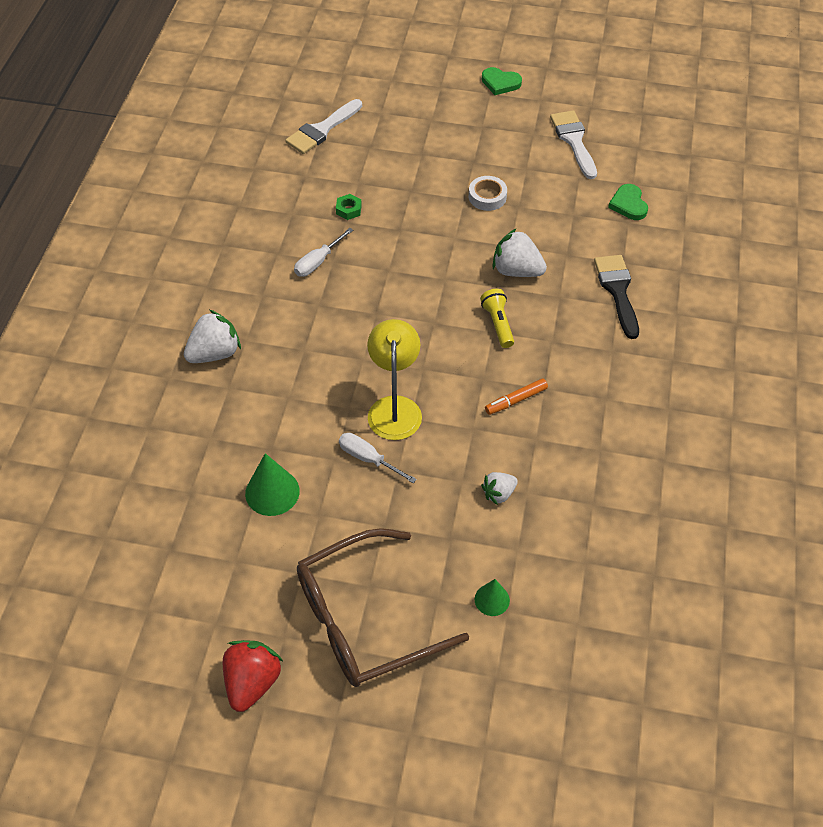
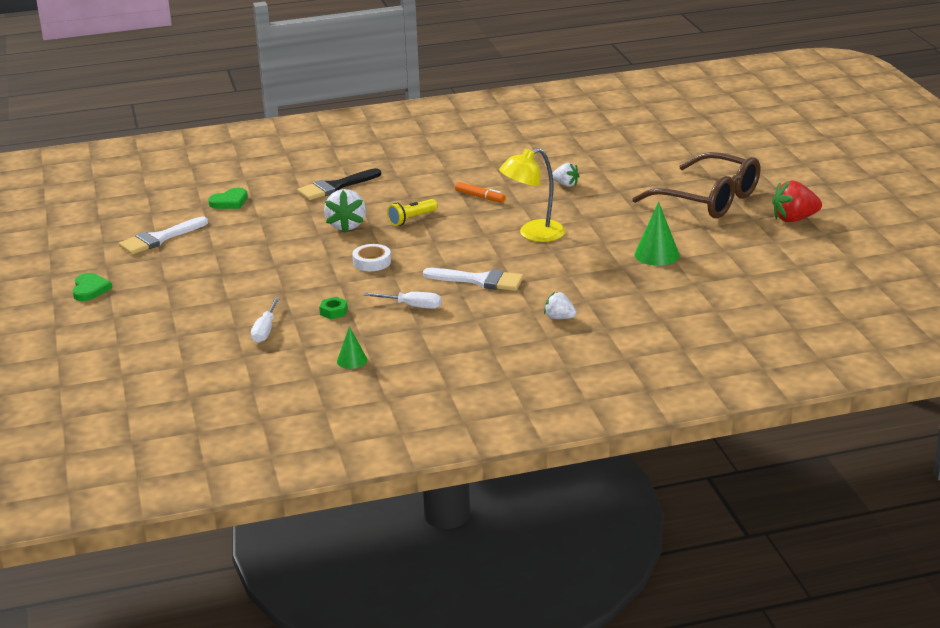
camera: 115 degrees left, 25 degrees down
(214, 353) = (559, 318): white strawberry -> white strawberry, size x0.60
(322, 130) = (226, 359): white brush -> white brush (480, 280)
(367, 458) = (588, 231): white screwdriver -> white screwdriver (265, 330)
(487, 197) = (265, 257): white tape -> white tape (372, 262)
(492, 599) = (645, 169): green cone -> green cone (352, 360)

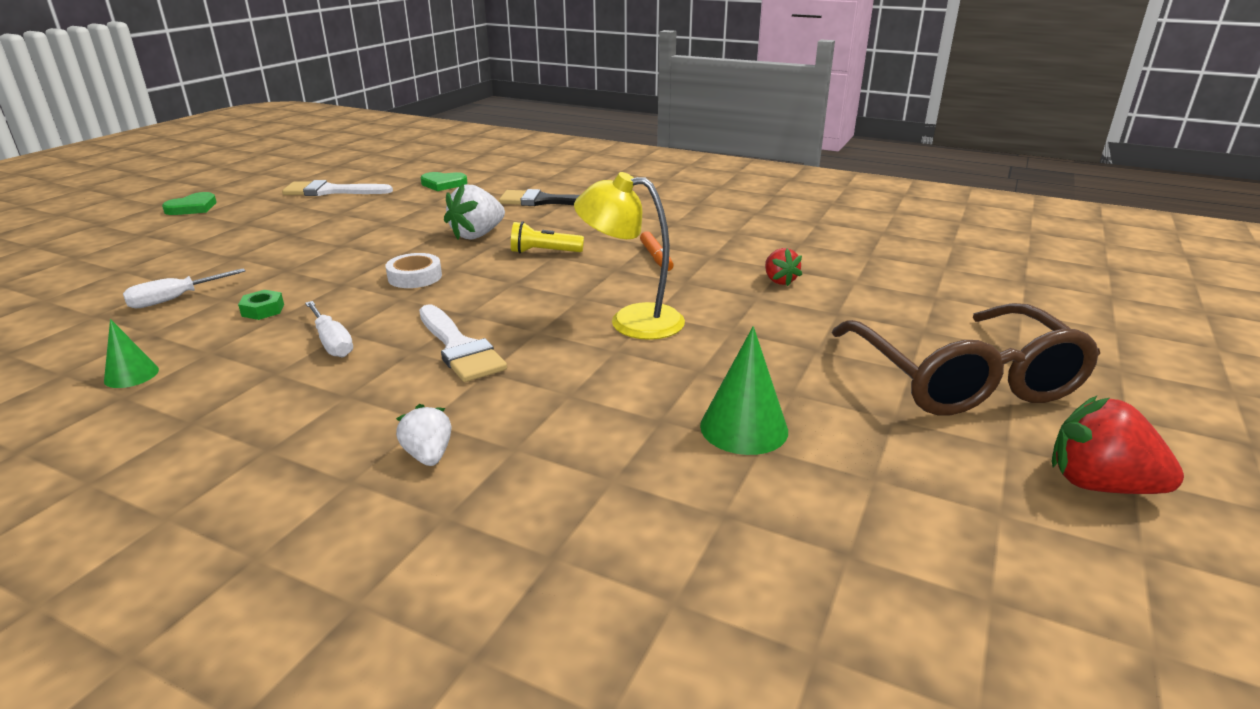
camera: 40 degrees right, 0 degrees up
(565, 184) = (779, 281): white strawberry -> red strawberry

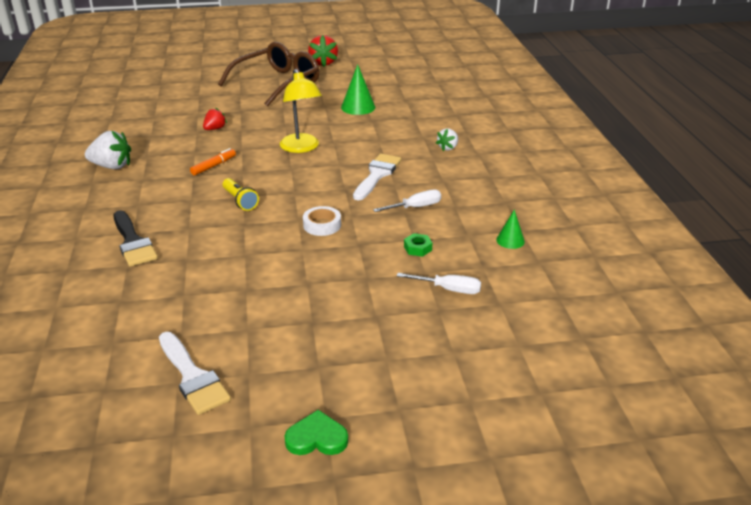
camera: 125 degrees left, 5 degrees up
(332, 343) = (416, 207): white screwdriver -> white screwdriver turned 45 degrees clockwise
(443, 184) = (119, 318): green heart -> none
(477, 235) = (233, 237): white strawberry -> white strawberry (112, 166)

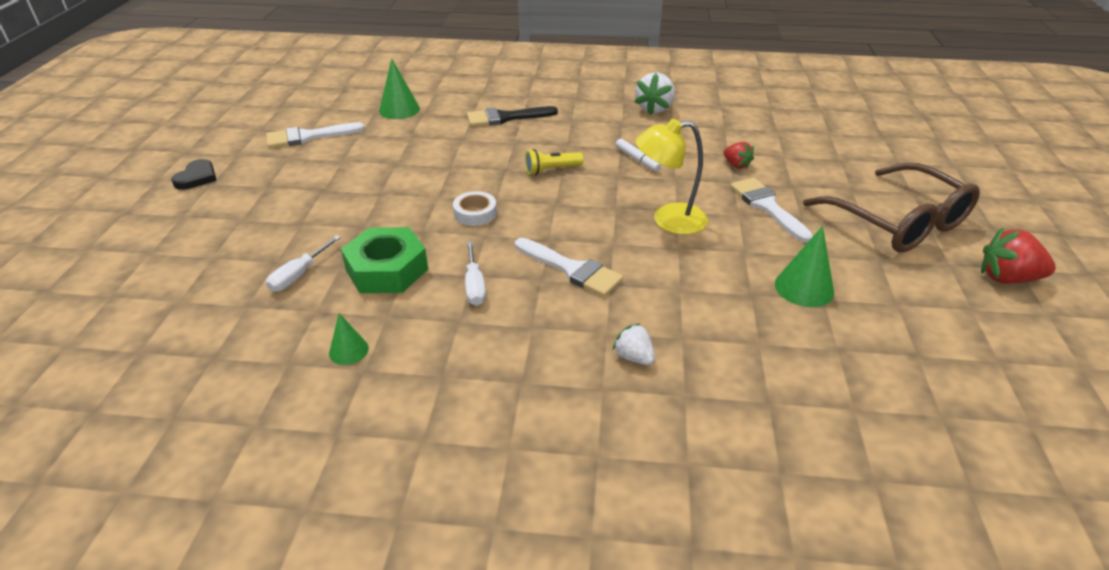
camera: 105 degrees right, 5 degrees up
(110, 322) = (399, 109): none -> green cone
(213, 166) = (637, 160): orange marker -> white marker
(272, 118) = (767, 206): none -> white brush
(317, 438) = (197, 177): green heart -> black heart
(417, 248) = (387, 269): green nut -> green nut, size x2.40

